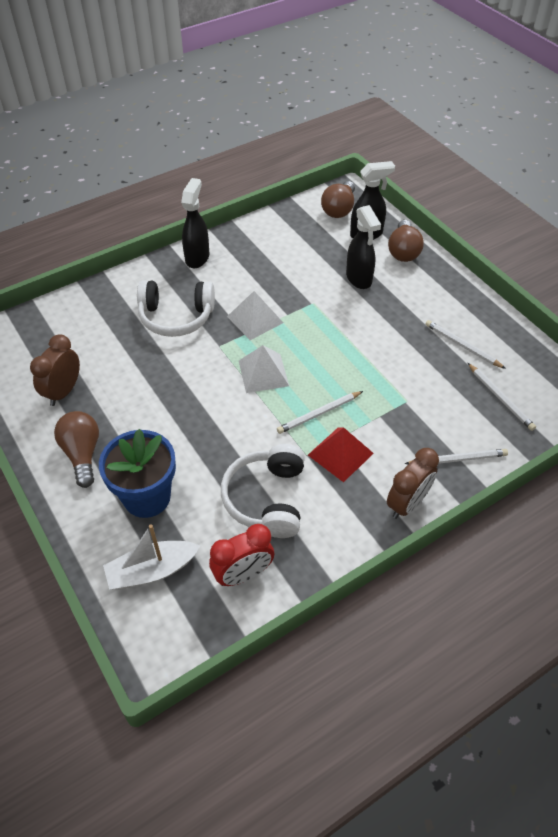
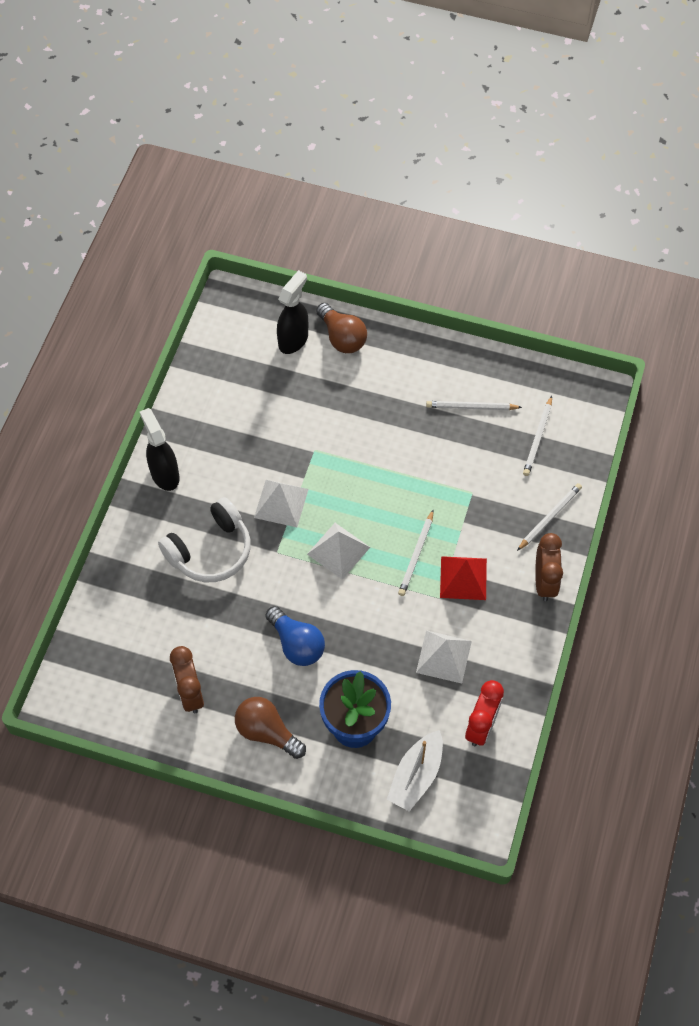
camera: 40 degrees left, 10 degrees up
(168, 411) = (296, 644): none -> blue light bulb
(267, 498) = (443, 656): white headphones -> white pyramid
(339, 209) = (242, 326): brown light bulb -> none
(359, 279) = (330, 396): black spray bottle -> none
(500, 398) = (538, 438): white pencil -> white pencil turned 90 degrees clockwise

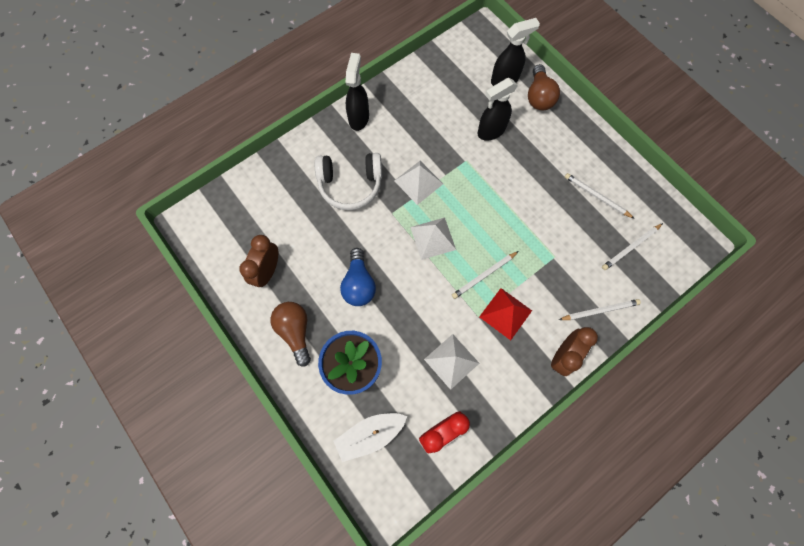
camera: 35 degrees right, 10 degrees up
(318, 404) = (491, 131): none -> black spray bottle

